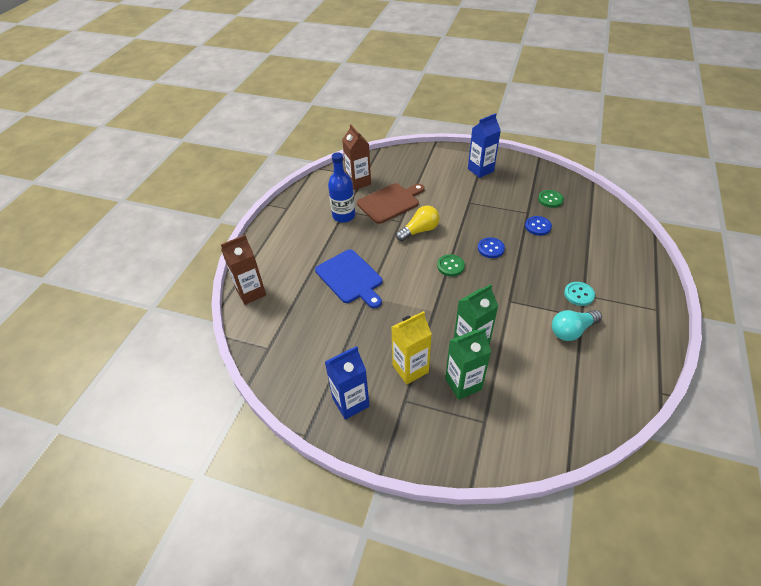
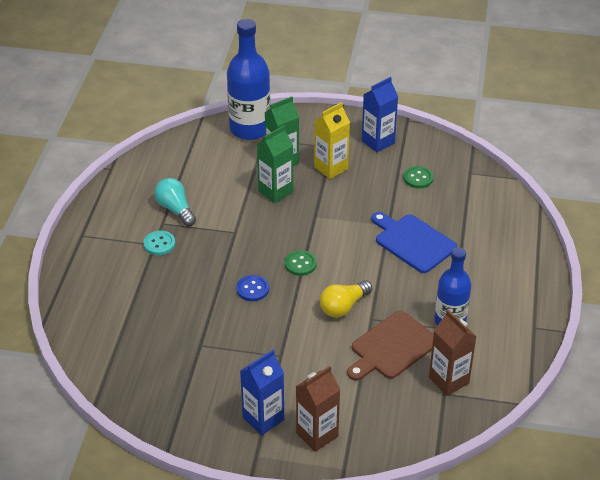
camera: 170 degrees right, 5 degrees down
(251, 292) = (516, 219): brown carton -> brown carton (317, 434)
(502, 442) = (250, 129): none -> blue bottle
(537, 226) = (190, 324): blue button -> none
(550, 199) = (165, 369): green button -> green button (418, 178)
(572, 330) = (175, 209): turquoise light bulb -> turquoise light bulb turned 90 degrees counterclockwise

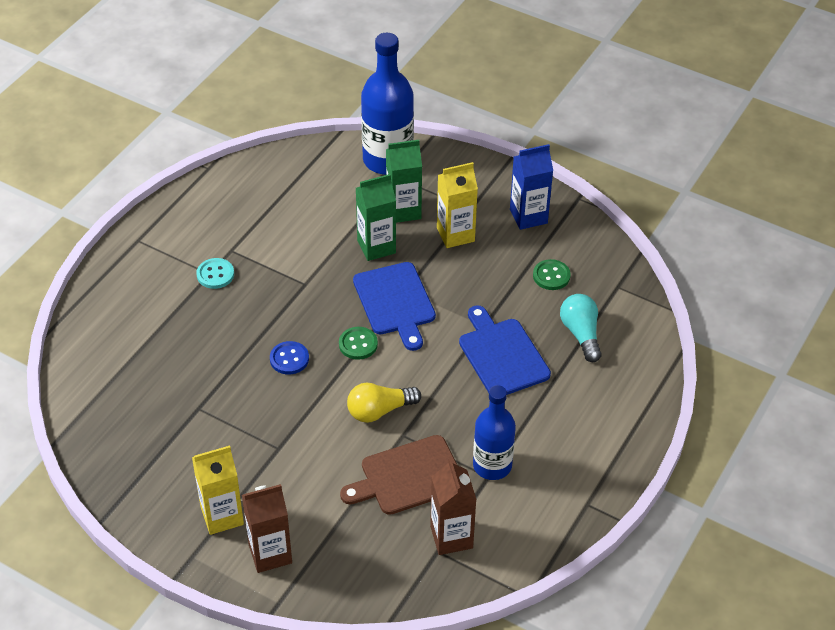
camera: 20 degrees right, 5 degrees up
(175, 209) = (254, 237): turquoise light bulb -> turquoise light bulb (581, 334)
(263, 418) = (222, 516): blue carton -> yellow carton
(312, 227) = (395, 302): none -> blue cutting board

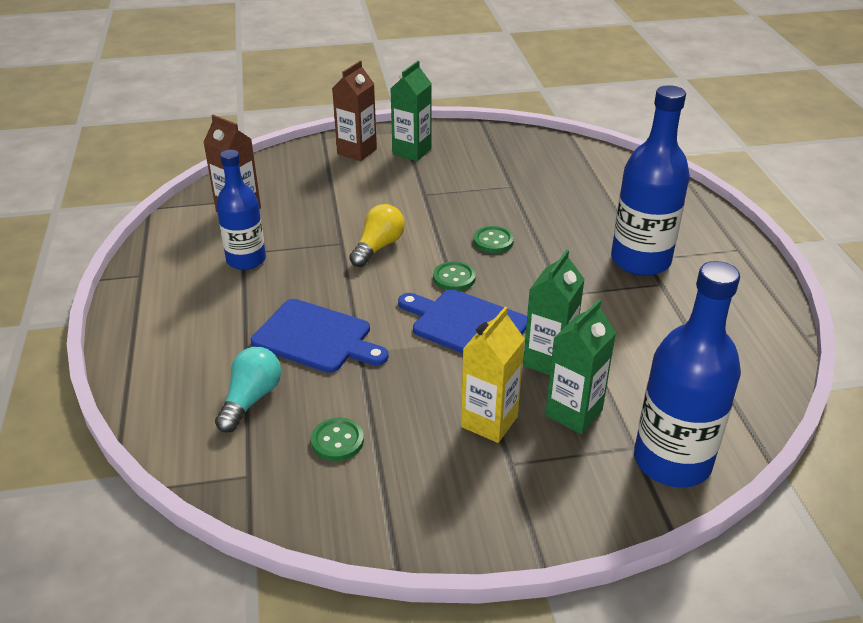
camera: 140 degrees right, 10 degrees down
(215, 274) = (640, 260): turquoise button -> blue bottle
(222, 516) = (412, 151): yellow carton -> green carton
(289, 359) = (493, 241): blue button -> green button
(408, 476) = (308, 223): brown cutting board -> none
(528, 216) = (434, 497): blue carton -> none
(581, 334) = (251, 399): turquoise light bulb -> turquoise light bulb turned 105 degrees counterclockwise

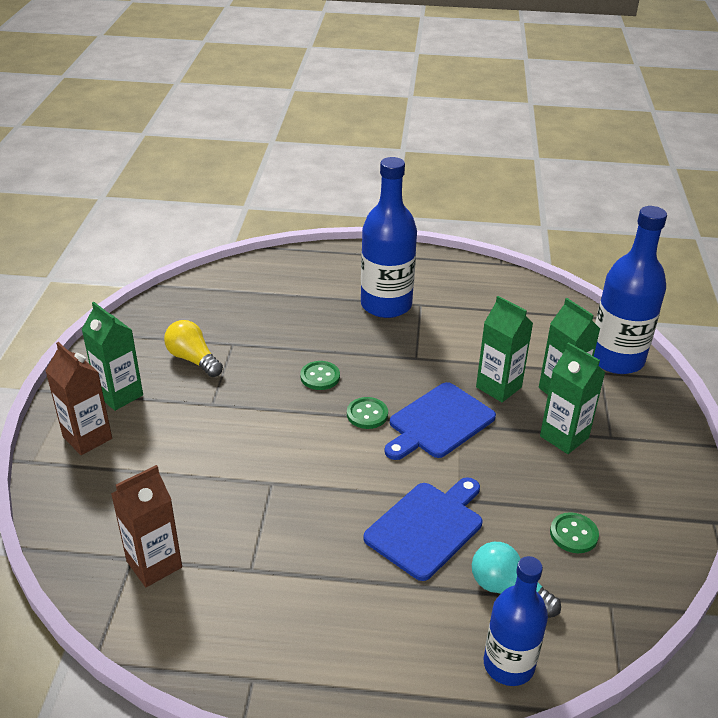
camera: 75 degrees left, 0 degrees up
(246, 260) = (267, 568): blue bottle -> blue bottle (508, 664)
(378, 247) = (293, 456): yellow light bulb -> yellow light bulb (193, 359)
(489, 422) = (564, 437): yellow carton -> green carton

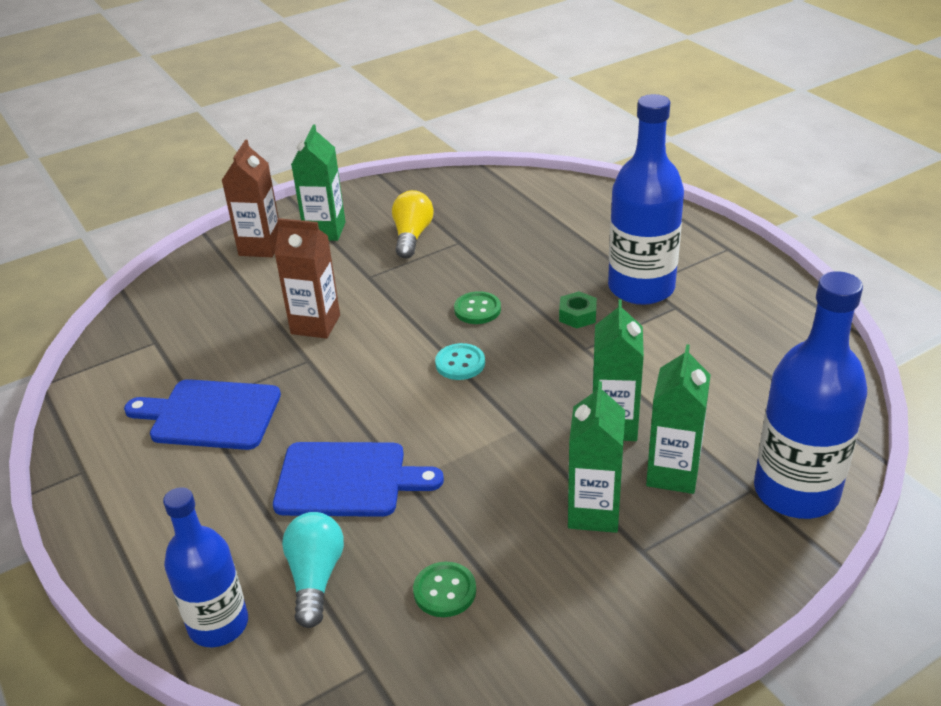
camera: 55 degrees right, 0 degrees up
(154, 564) = (159, 355): brown carton -> brown carton (315, 324)
(367, 414) = (460, 363): green button -> turquoise button
(381, 342) = (577, 315): none -> green nut
(438, 422) = (504, 412): blue cutting board -> blue cutting board (210, 414)

